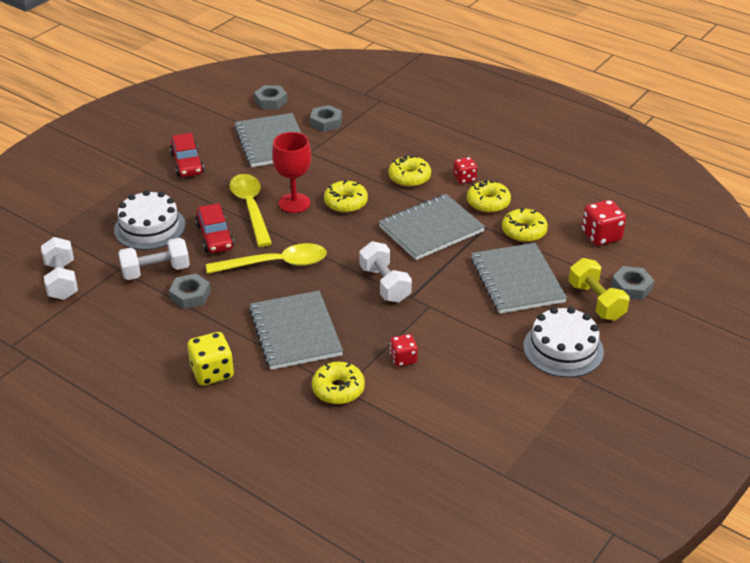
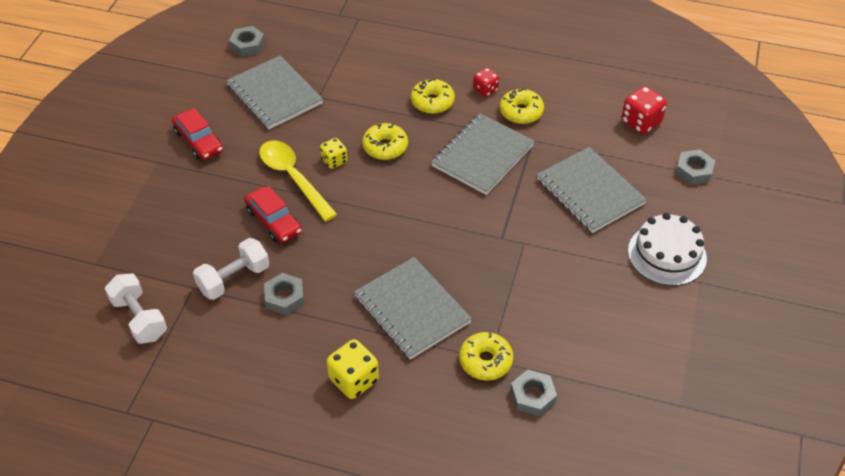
camera: 20 degrees left, 10 degrees up
(149, 227) = (199, 229): white cake -> none
(276, 264) = (353, 236): yellow spoon -> none
(294, 203) = (334, 161): red goblet -> yellow dice
(326, 122) = (317, 57): grey nut -> grey nut (533, 396)
(385, 284) = (470, 230): white dumbbell -> none
(403, 359) = (529, 308): red dice -> none
(524, 231) = (569, 135): yellow donut -> none
(596, 301) = (671, 195): yellow dumbbell -> none

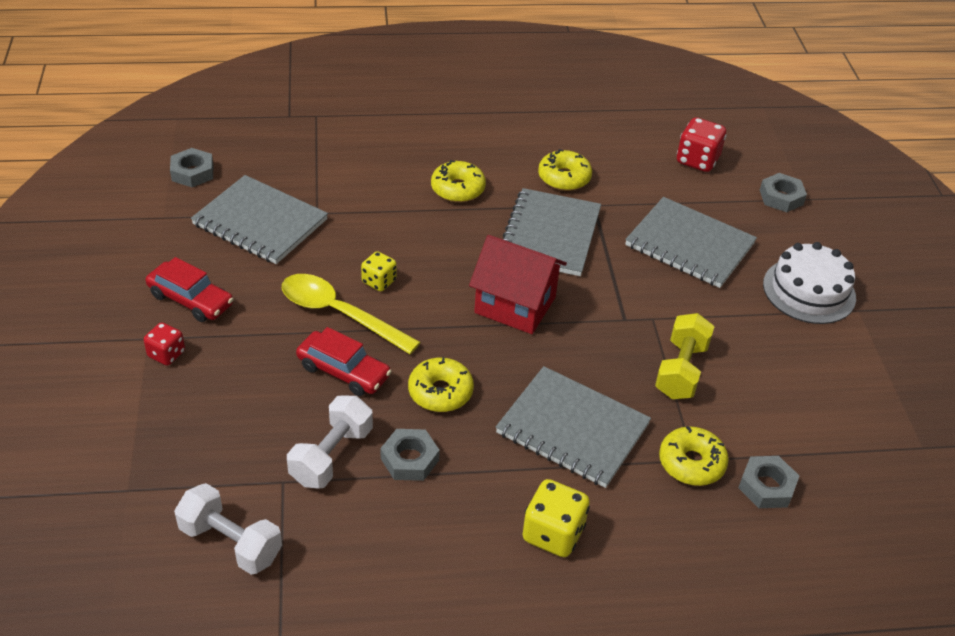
camera: 25 degrees left, 5 degrees down
(385, 147) = (431, 251): yellow donut -> yellow donut (440, 392)
(423, 204) = (515, 305): none -> red house
(485, 90) = (510, 163): red dice -> red dice (166, 354)
(521, 289) = (681, 370): none -> yellow dumbbell

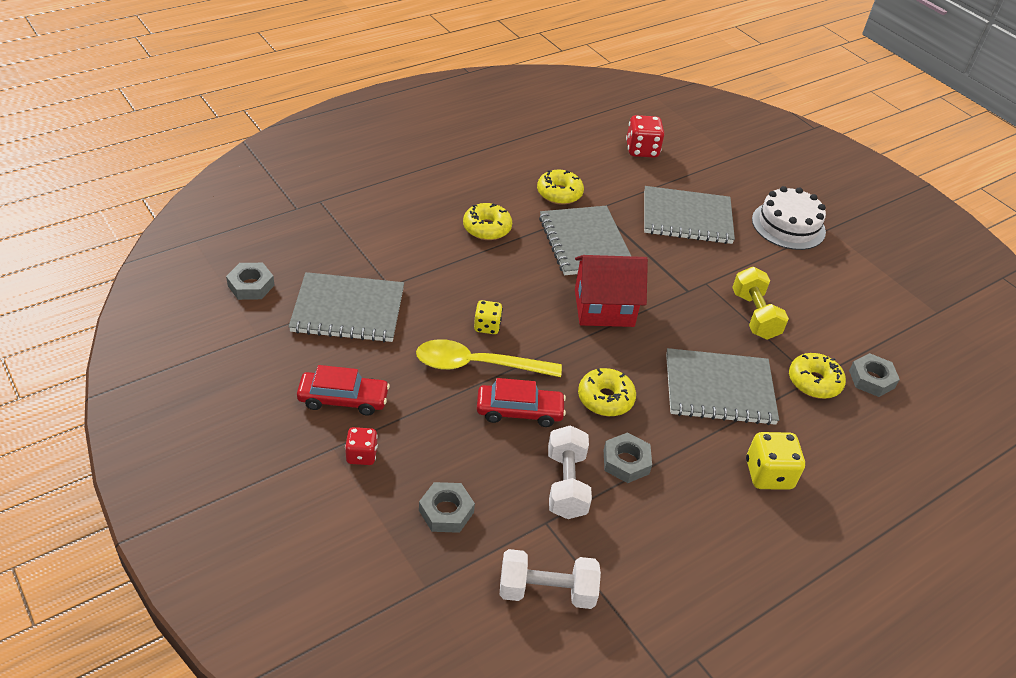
camera: 30 degrees left, 0 degrees up
(781, 197) = (718, 161): grey nut -> grey nut (446, 511)

